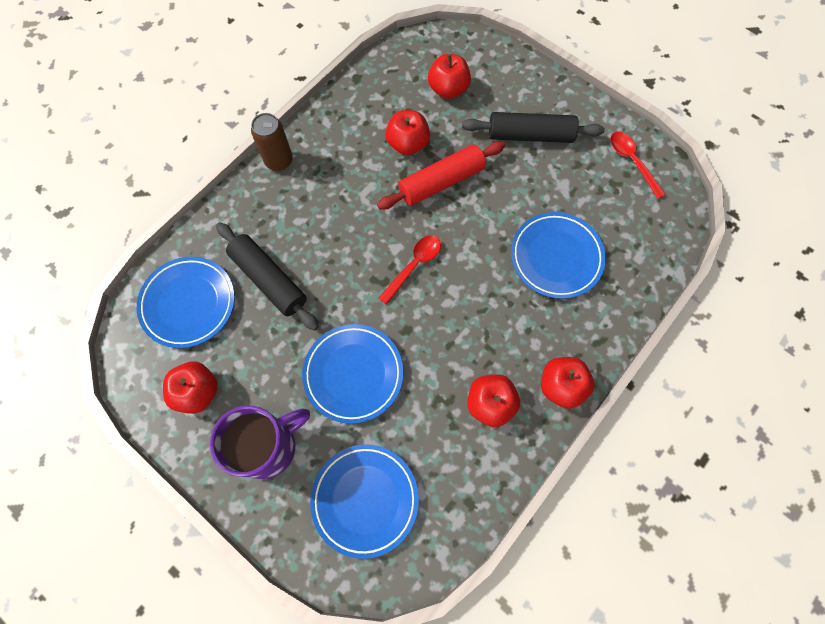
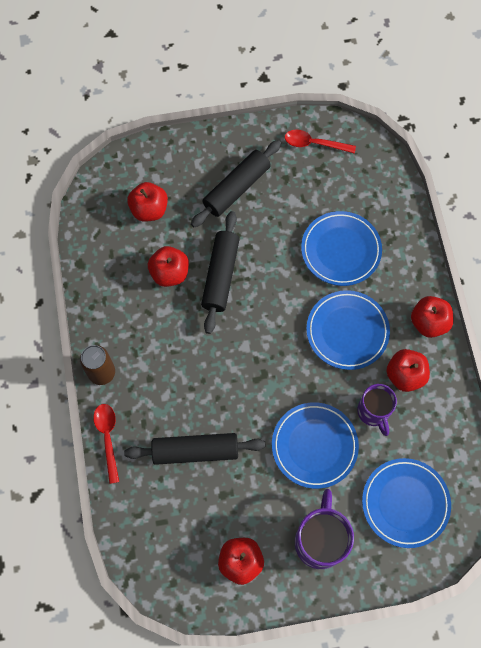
camera: 50 degrees left, 0 degrees up
(188, 303) = (165, 521): blue plate -> blue plate (347, 331)
(414, 265) = (269, 345): red spoon -> red spoon (107, 438)
(429, 402) = (373, 412): none -> purple mug
(441, 182) = (220, 275): red rolling pin -> black rolling pin

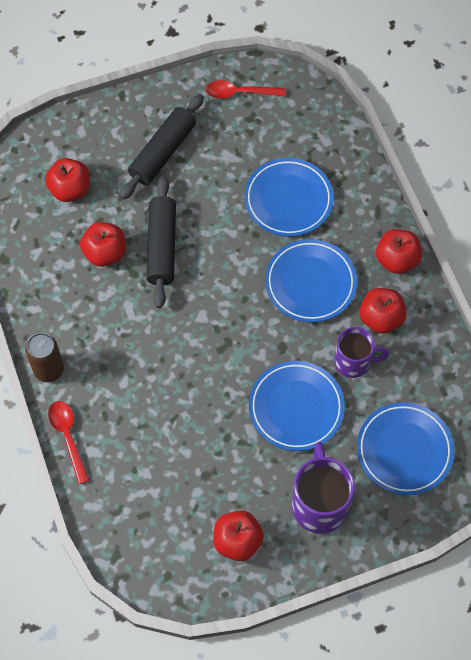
camera: 10 degrees left, 5 degrees down
(195, 451) = (167, 434): black rolling pin -> none
(373, 412) = (354, 362): purple mug -> purple mug turned 60 degrees counterclockwise

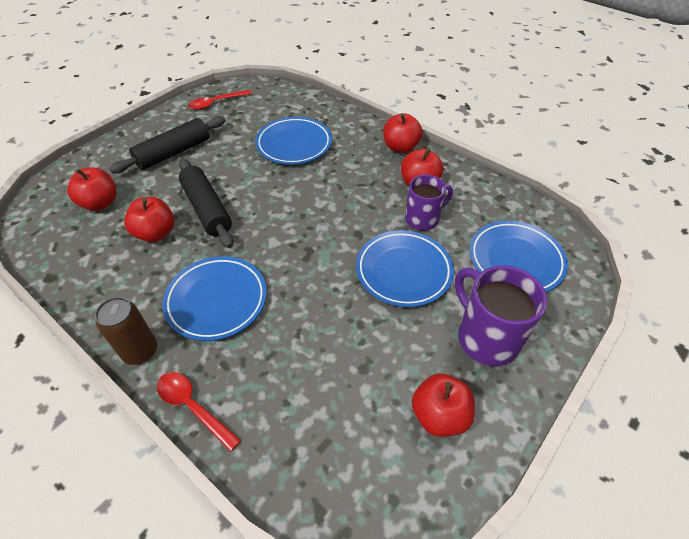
camera: 30 degrees left, 15 degrees down
(163, 152) = (174, 153): black rolling pin -> black rolling pin turned 45 degrees clockwise
(310, 283) = (348, 184): blue plate -> blue plate (217, 300)

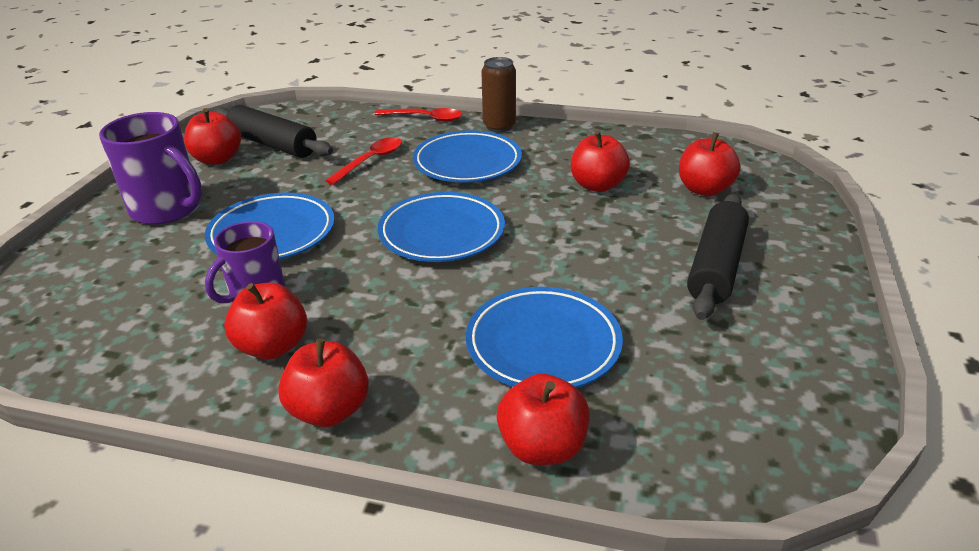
camera: 155 degrees right, 15 degrees down
(207, 209) = (570, 220): black rolling pin -> black rolling pin (273, 144)
(216, 103) = (793, 380): red spoon -> red spoon (370, 161)
(327, 112) = (542, 447): none -> red apple
(515, 260) = (113, 285): blue plate -> blue plate (442, 233)

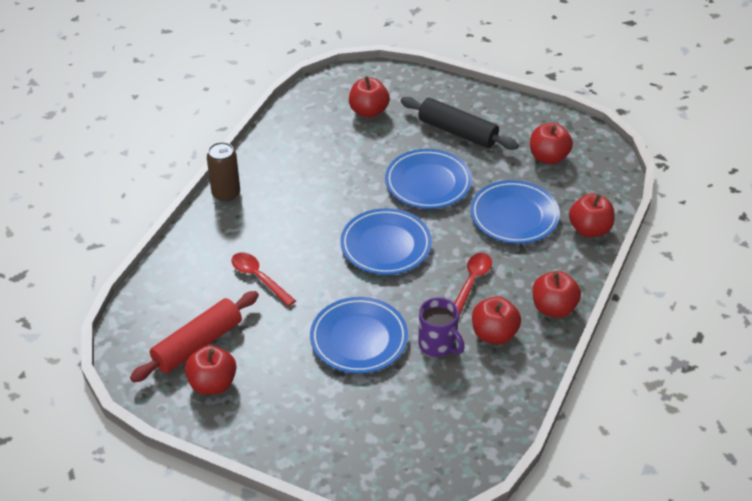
camera: 80 degrees left, 10 degrees up
(167, 209) = (298, 410): purple mug -> none
(273, 144) = (197, 344): black rolling pin -> red rolling pin
(425, 118) = (188, 237): red spoon -> red spoon (471, 282)
(467, 163) = (285, 220): blue plate -> blue plate (428, 183)
(597, 185) = (346, 158): red apple -> red apple (548, 157)

